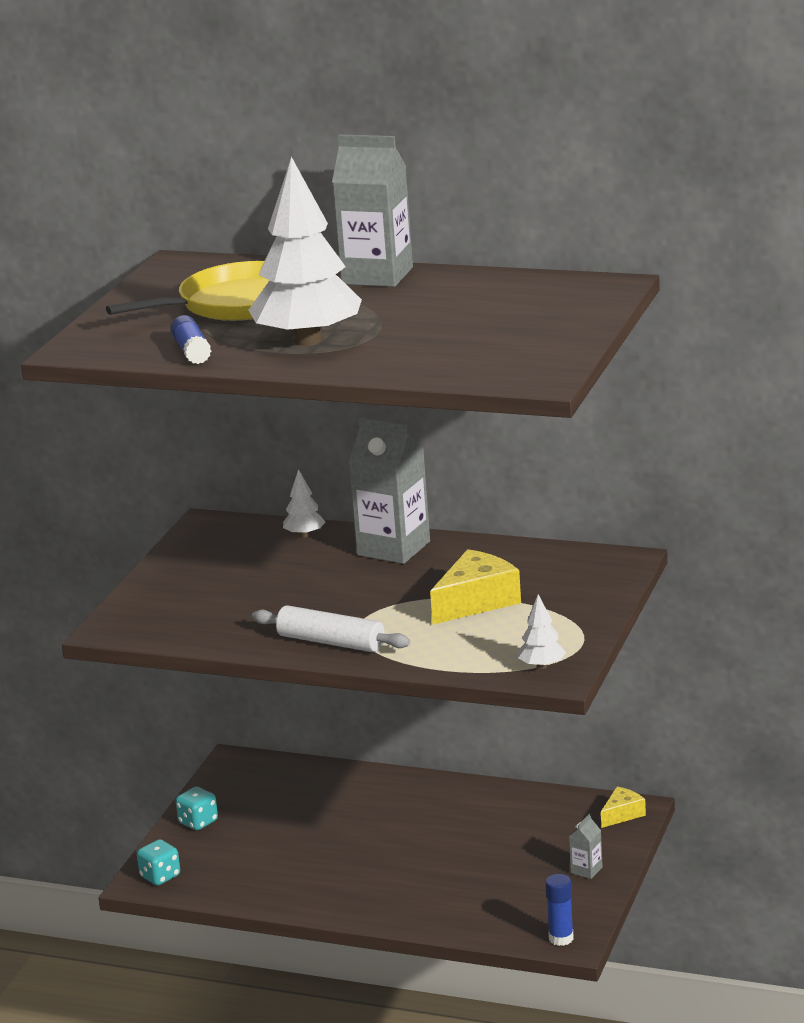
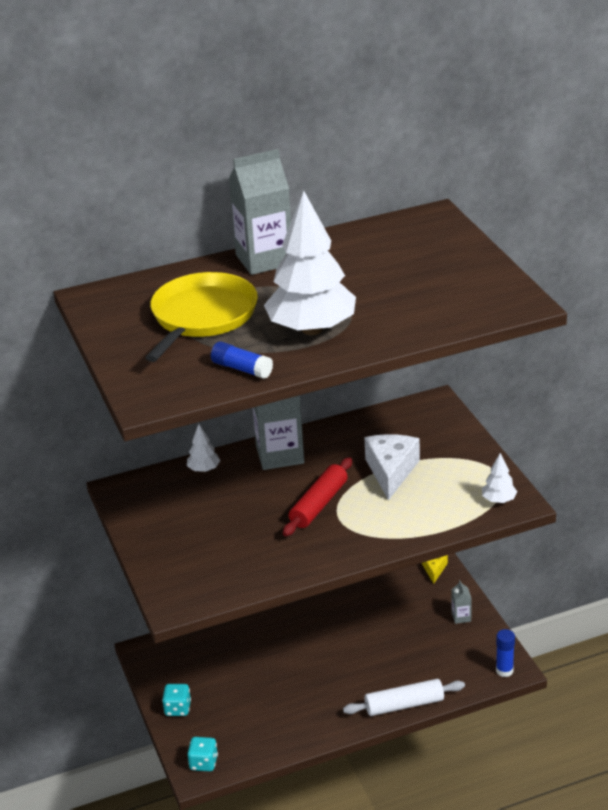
camera: 40 degrees left, 10 degrees up
(331, 642) = (343, 543): white rolling pin -> white rolling pin (404, 705)
(361, 602) = (319, 504): none -> red rolling pin
(476, 601) = (391, 471): yellow cheese -> white cheese

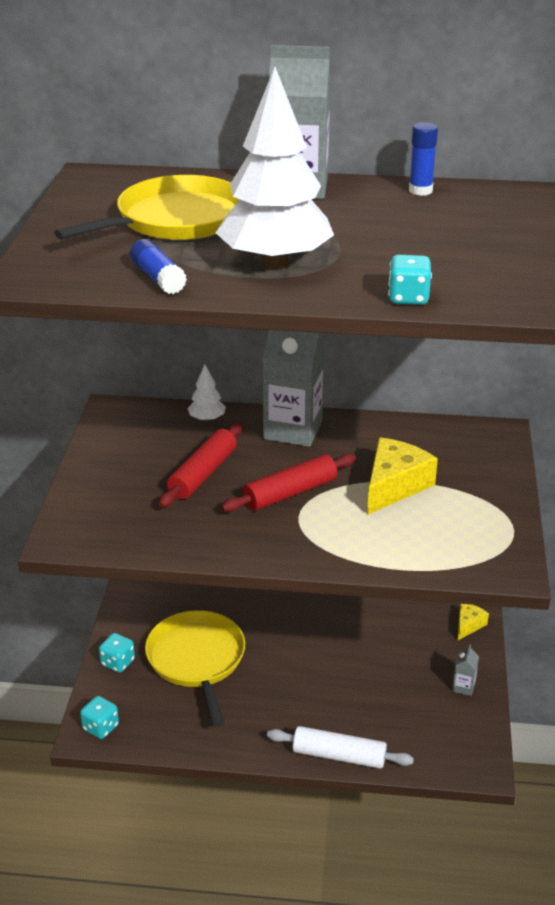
camera: 25 degrees right, 0 degrees up
(239, 514) = (203, 474): none -> red rolling pin
(242, 680) = (197, 660): none -> yellow pan
(391, 471) = (394, 486): white cheese -> yellow cheese
(429, 328) = (408, 298): none -> turquoise dice
(498, 500) = (491, 559): white tree -> none
(504, 670) = (472, 765): blue glue stick -> blue glue stick (420, 191)

